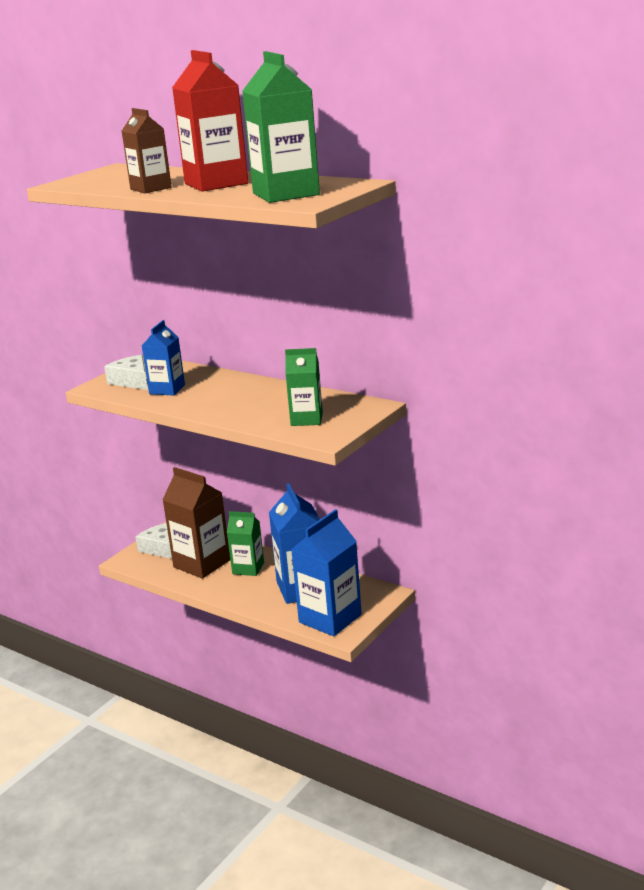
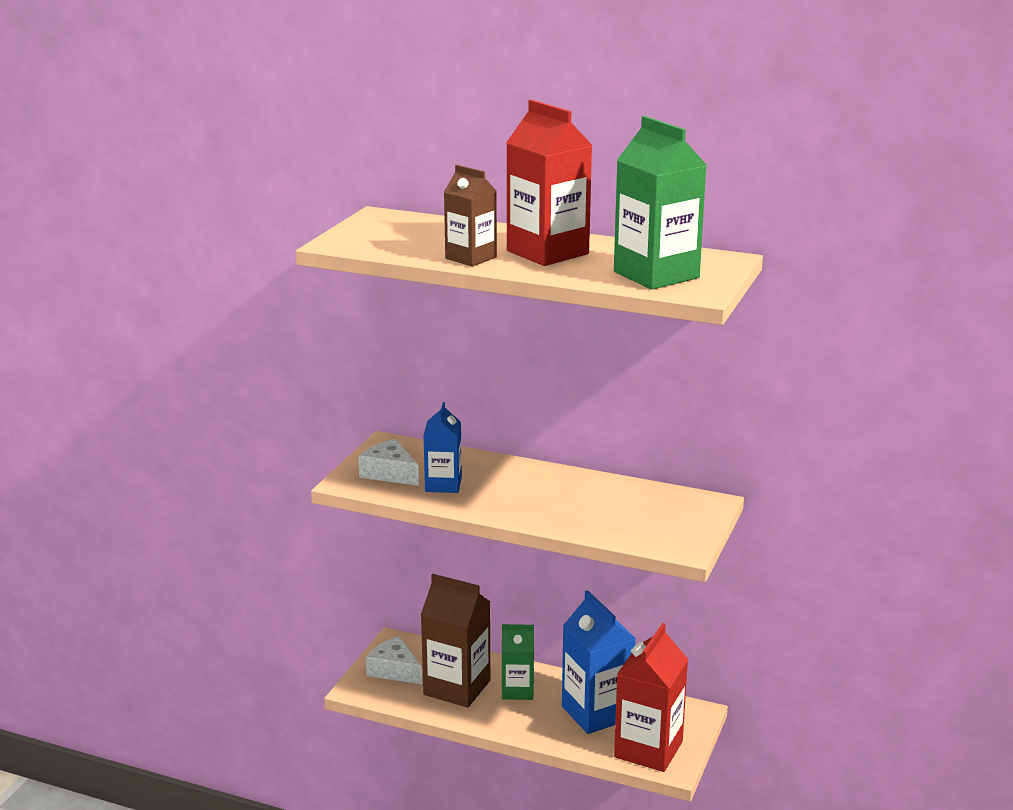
camera: 15 degrees left, 0 degrees up
(306, 419) = (644, 523): green carton -> none
(330, 618) = (648, 749): blue carton -> red carton

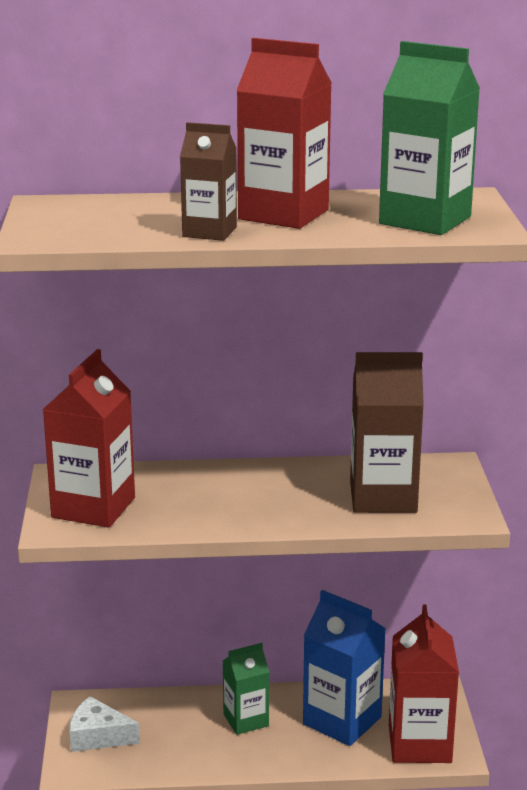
camera: 25 degrees left, 0 degrees up
(389, 473) = (93, 507): white cheese -> red carton
(443, 484) = (165, 507): blue carton -> none
(457, 688) = (180, 736): brown carton -> brown carton (383, 497)

